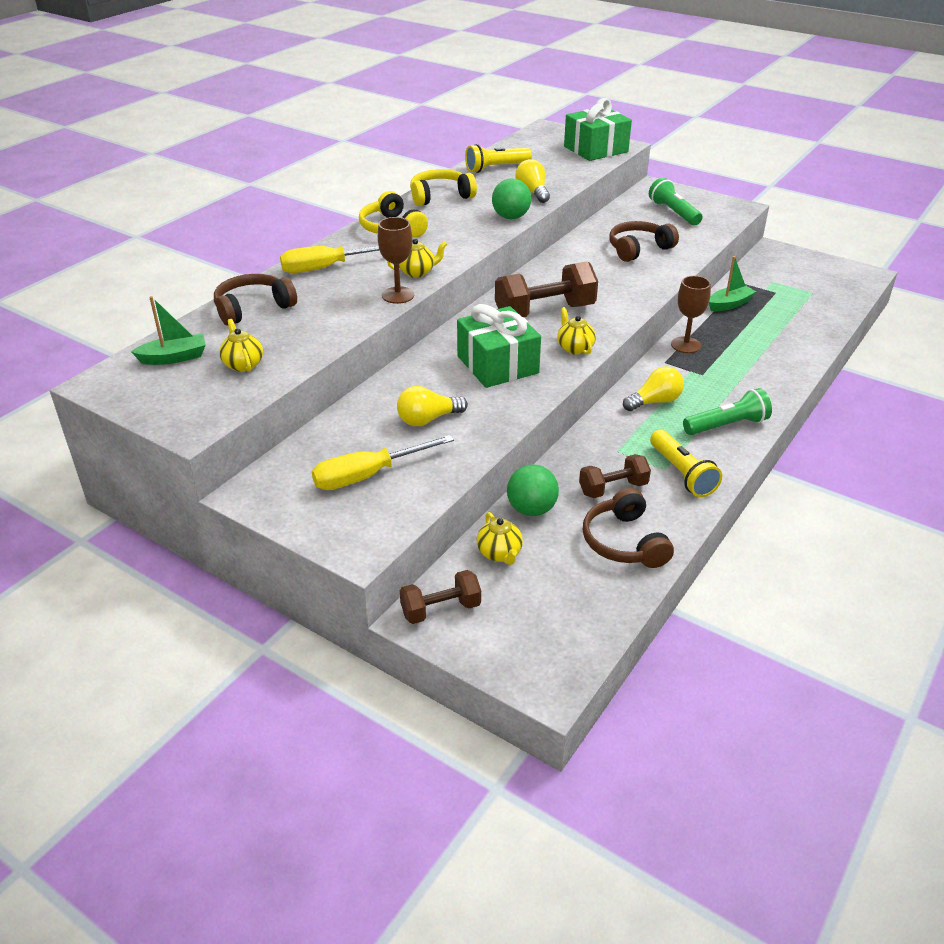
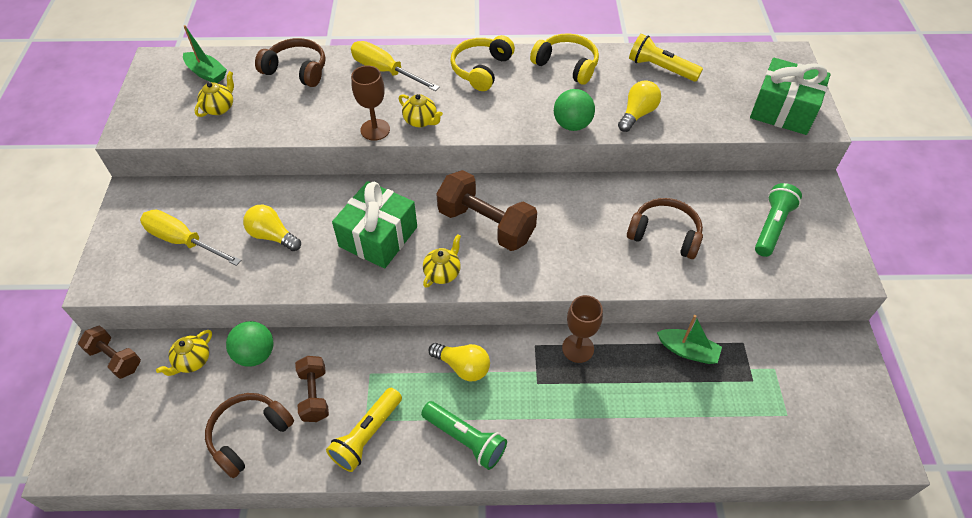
camera: 55 degrees right, 15 degrees up
(613, 488) = (314, 395): brown dumbbell -> brown dumbbell turned 45 degrees clockwise

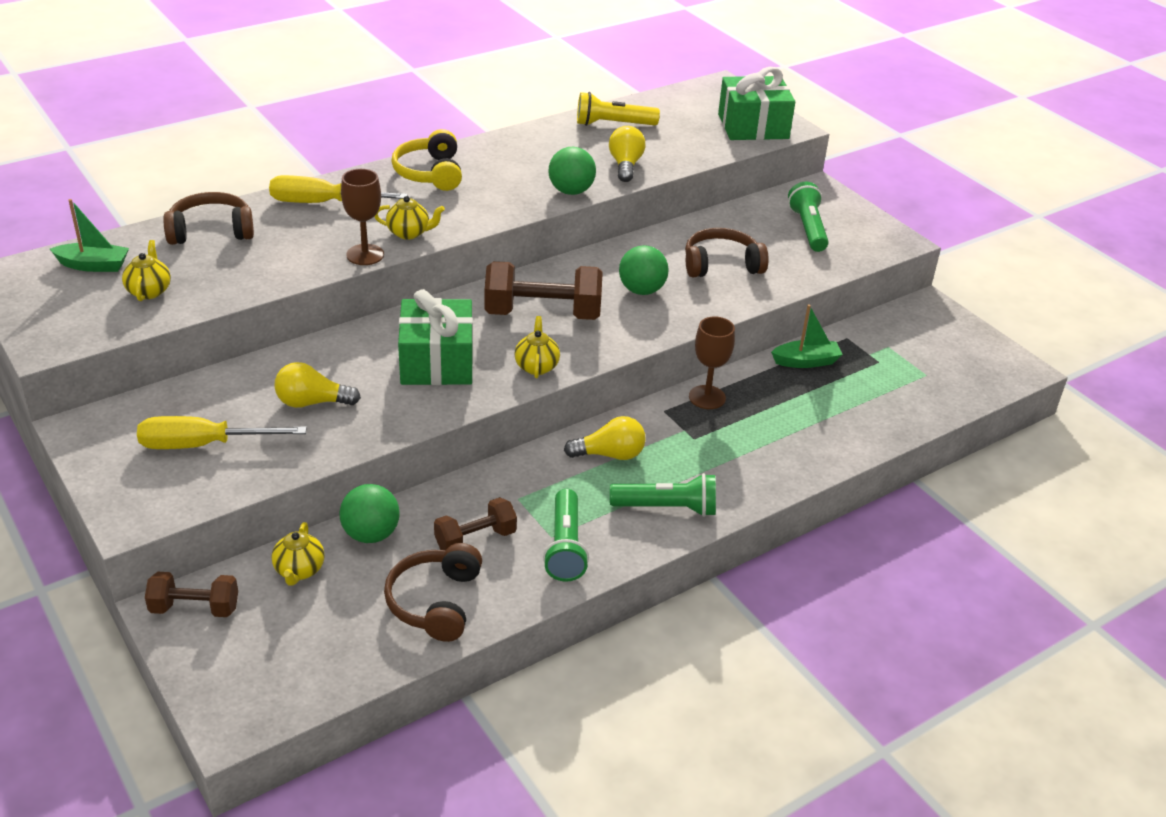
camera: 35 degrees left, 15 degrees down
(314, 395) = (475, 539): brown dumbbell -> brown dumbbell turned 75 degrees counterclockwise
(367, 435) = (565, 547): yellow flashlight -> green flashlight
(567, 65) = (517, 146): yellow headphones -> none
(579, 233) = (641, 290): none -> green ball

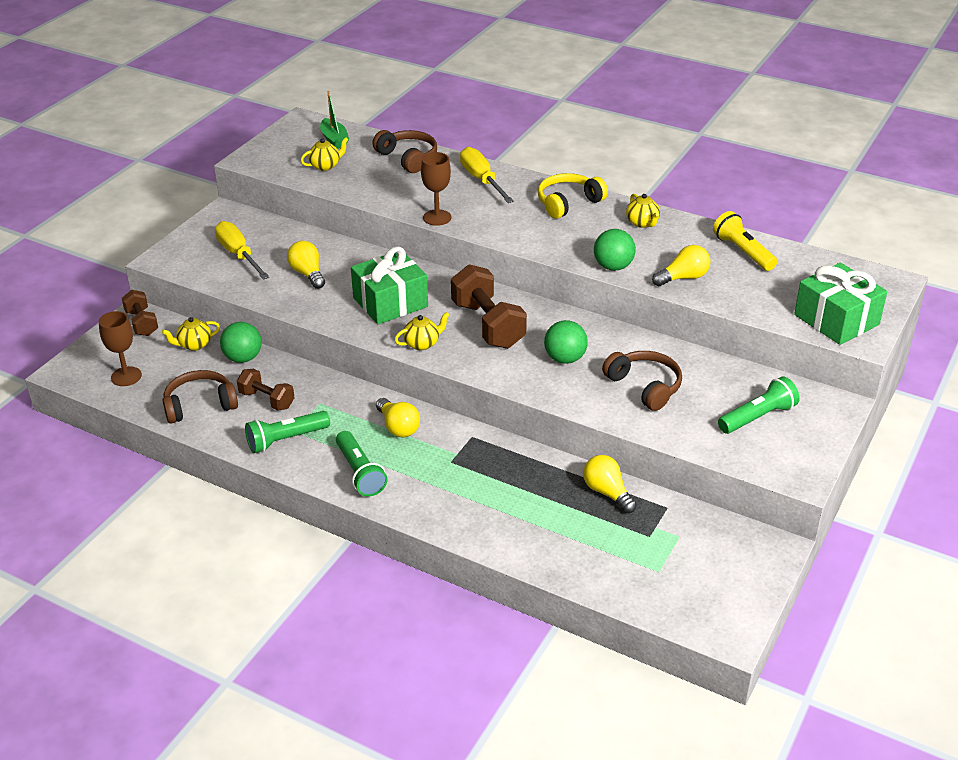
camera: 65 degrees right, 0 degrees up
(409, 233) = (481, 223): yellow teapot -> yellow teapot (642, 223)
(707, 397) = (507, 453): brown goblet -> brown goblet (126, 376)
(806, 361) = (607, 492): green boat -> yellow light bulb

